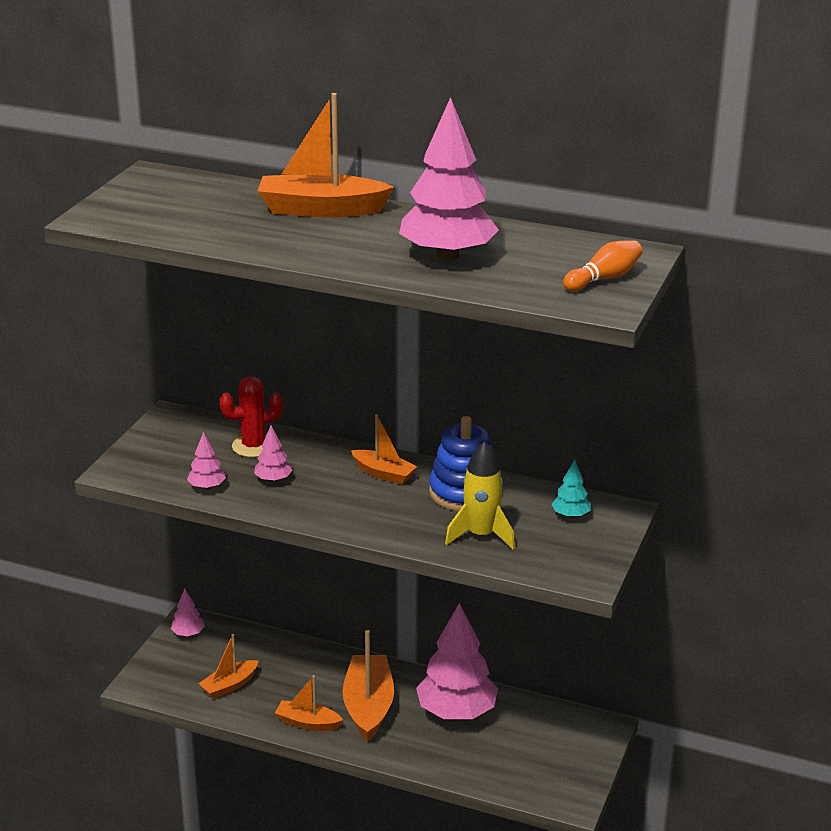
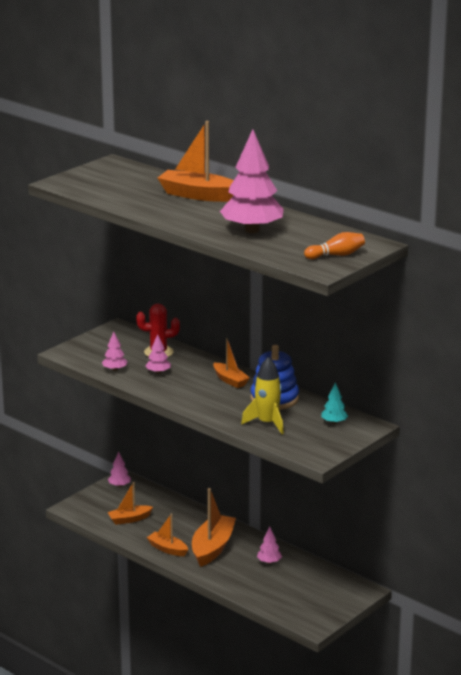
camera: 20 degrees right, 5 degrees down
(456, 712) = (269, 562): pink tree -> pink tree, size x0.44

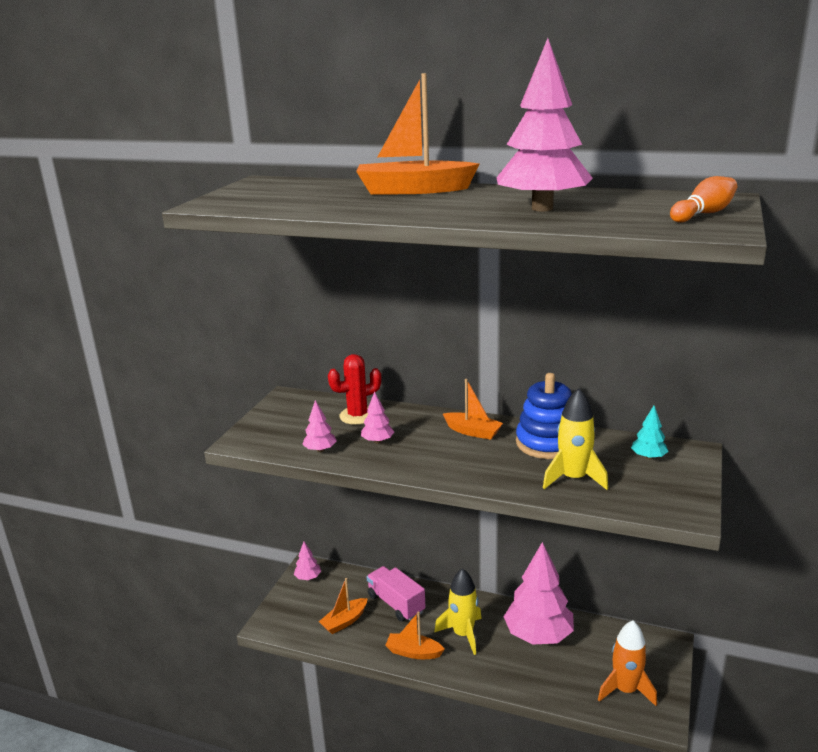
camera: 20 degrees left, 0 degrees up
(176, 518) = (396, 604): none -> pink truck
(212, 548) = (463, 634): orange boat -> yellow rocket
(269, 562) = (538, 635): pink tree -> pink tree, size x2.27
(304, 606) = (625, 690): none -> orange rocket

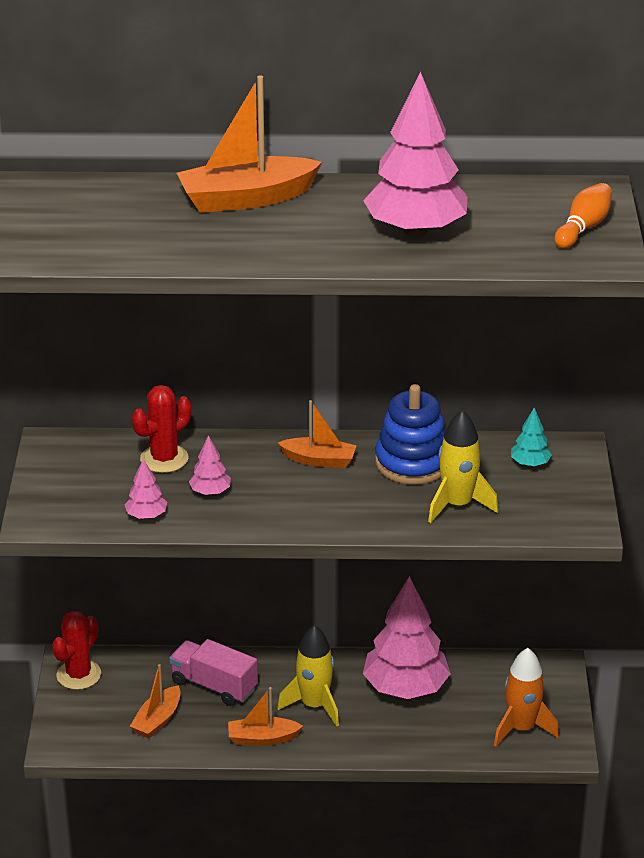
camera: 20 degrees left, 10 degrees up
(308, 577) = (79, 675): pink tree -> red cactus

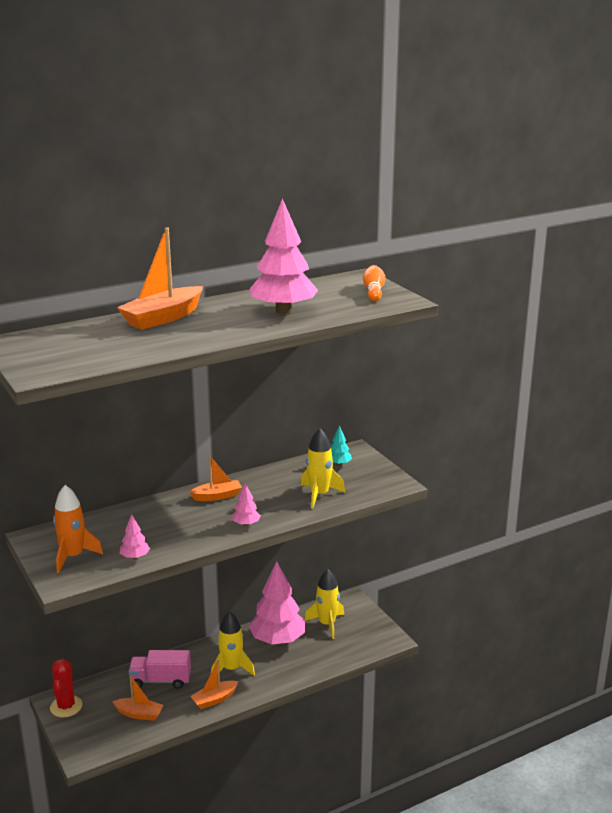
camera: 30 degrees left, 10 degrees down
(157, 720) = (139, 714): orange boat -> orange boat turned 75 degrees counterclockwise
(164, 459) = (118, 523): red cactus -> none
(210, 492) = (165, 532): pink tree -> pink tree (246, 524)
(412, 462) = (273, 482): blue stacking toy -> none
(491, 691) = (327, 624): none -> yellow rocket
(521, 728) = (359, 637): orange rocket -> orange rocket (73, 556)

